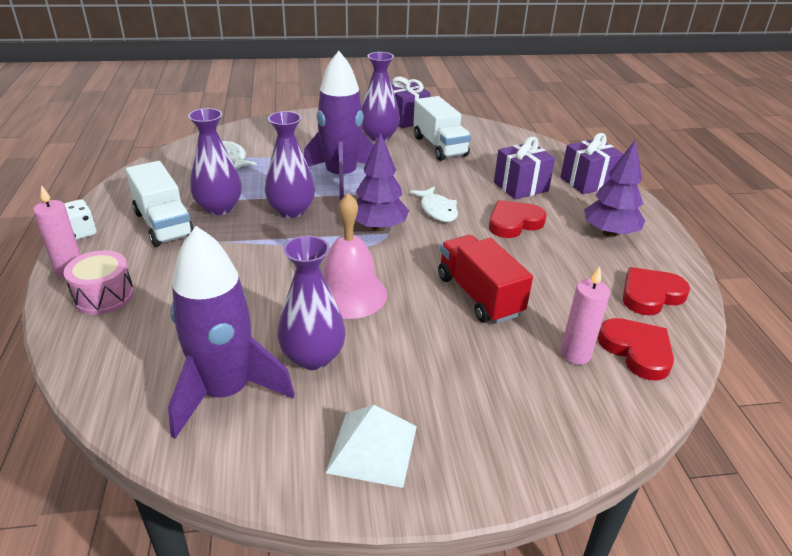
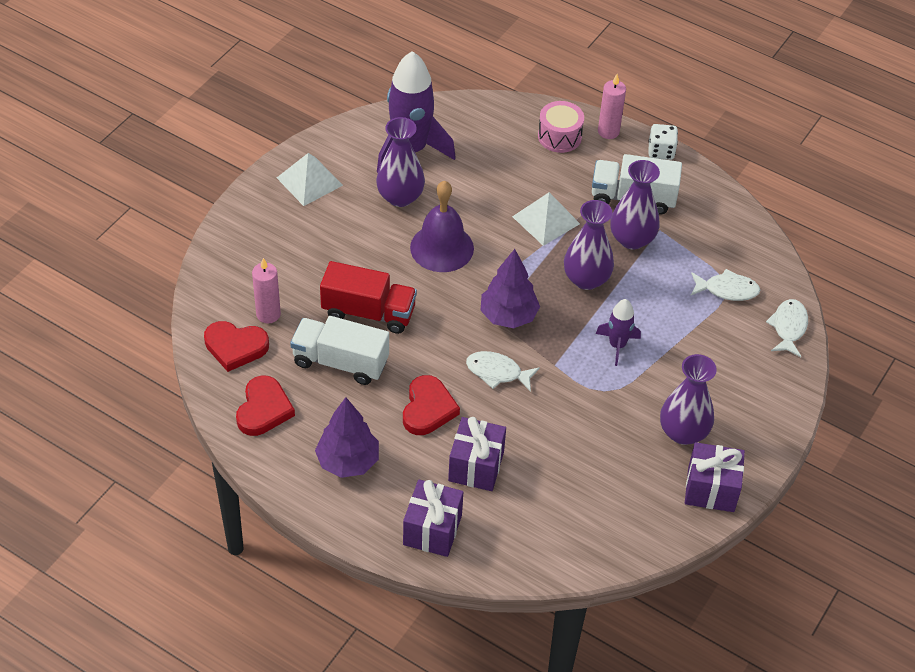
camera: 130 degrees right, 15 degrees up
(241, 131) = (788, 327): none -> white fish
(243, 255) = (546, 220): none -> white pyramid
(341, 177) = (617, 345): purple rocket -> purple rocket, size x0.51
(349, 294) = (442, 247): pink bell -> purple bell
(439, 146) = (615, 468): white truck -> white truck (340, 362)

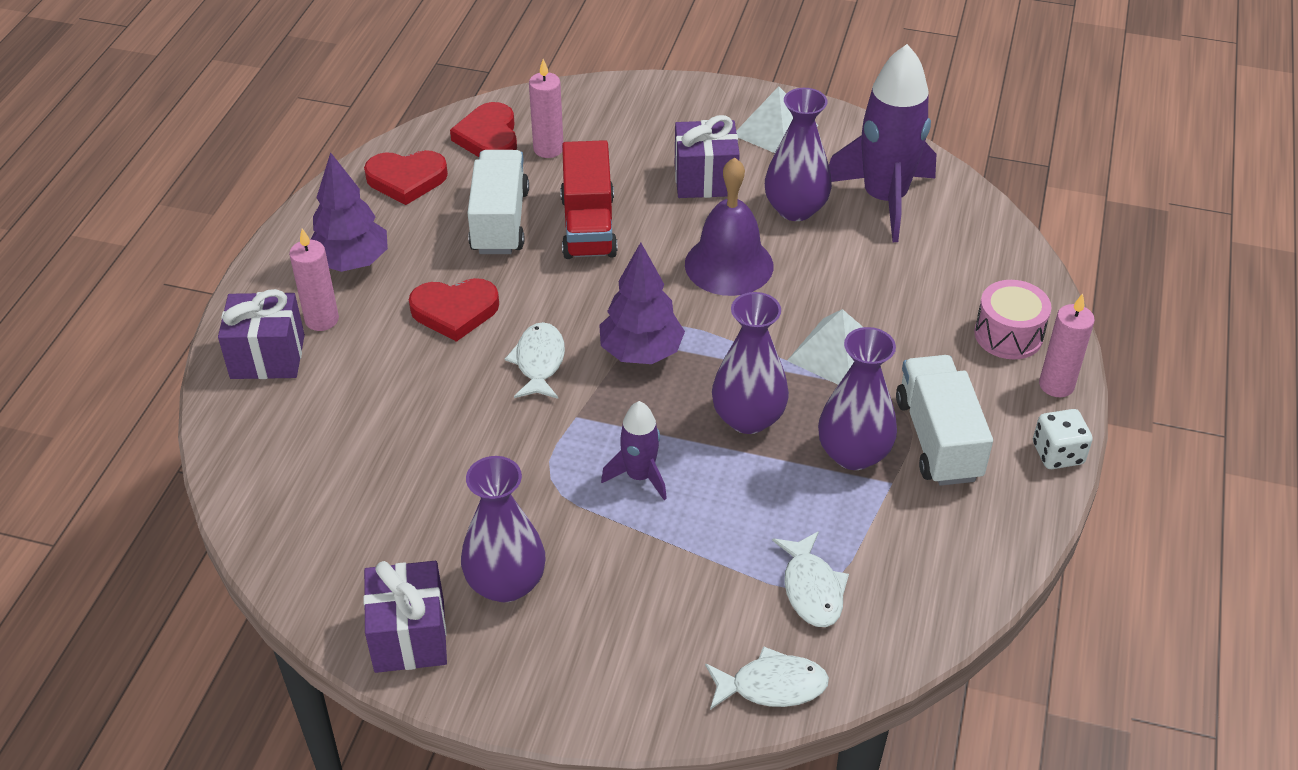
camera: 75 degrees right, 5 degrees down
(405, 490) = (322, 320): none -> pink candle
(476, 466) = (377, 375): purple gift -> purple gift (705, 180)

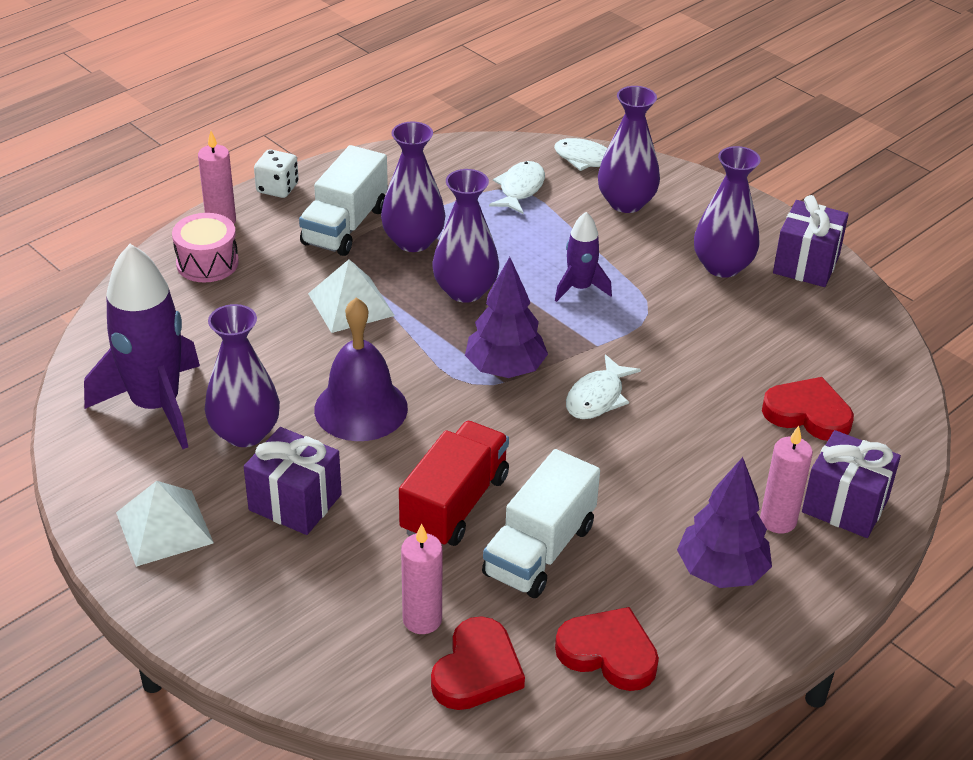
camera: 150 degrees left, 5 degrees down
(455, 311) = (644, 474): red heart -> red heart (808, 414)
(675, 631) = (626, 203): none -> purple vase

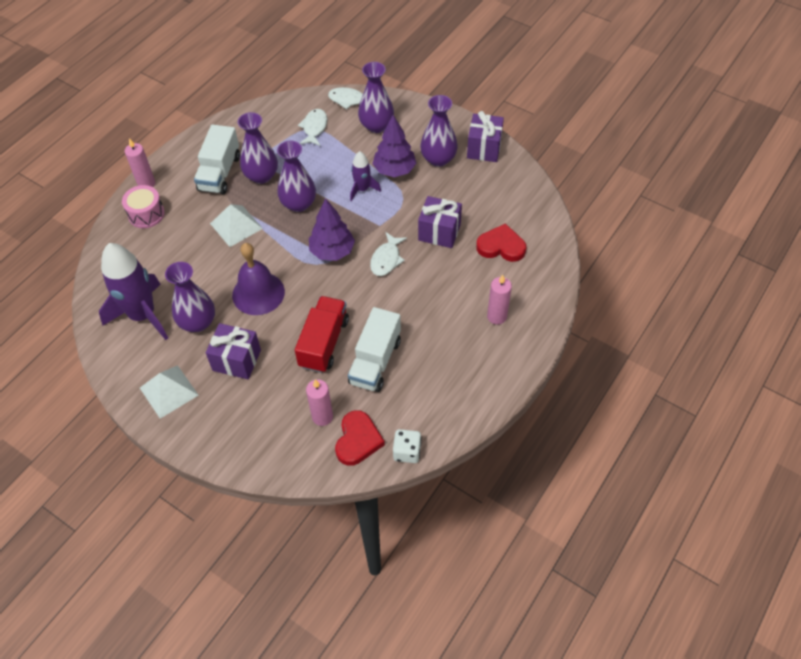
camera: 10 degrees left, 15 degrees up
(277, 188) = (173, 154): white dice -> white dice (407, 452)
(608, 653) = (424, 415): red heart -> none
(721, 571) = (473, 354): purple tree -> purple tree (394, 170)
(845, 505) = (530, 300): purple gift -> purple gift (439, 232)

